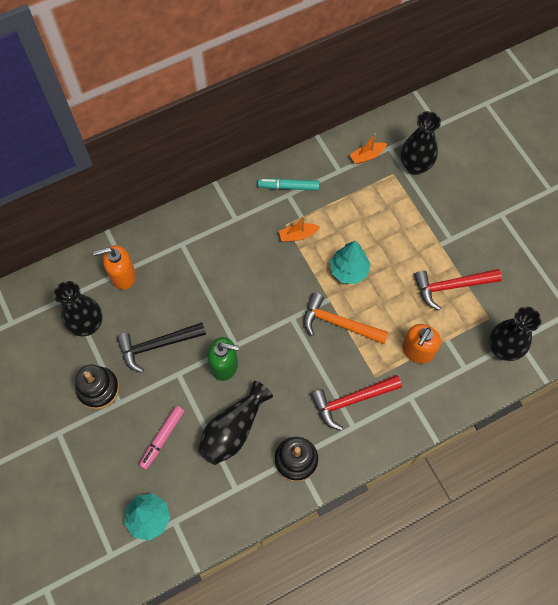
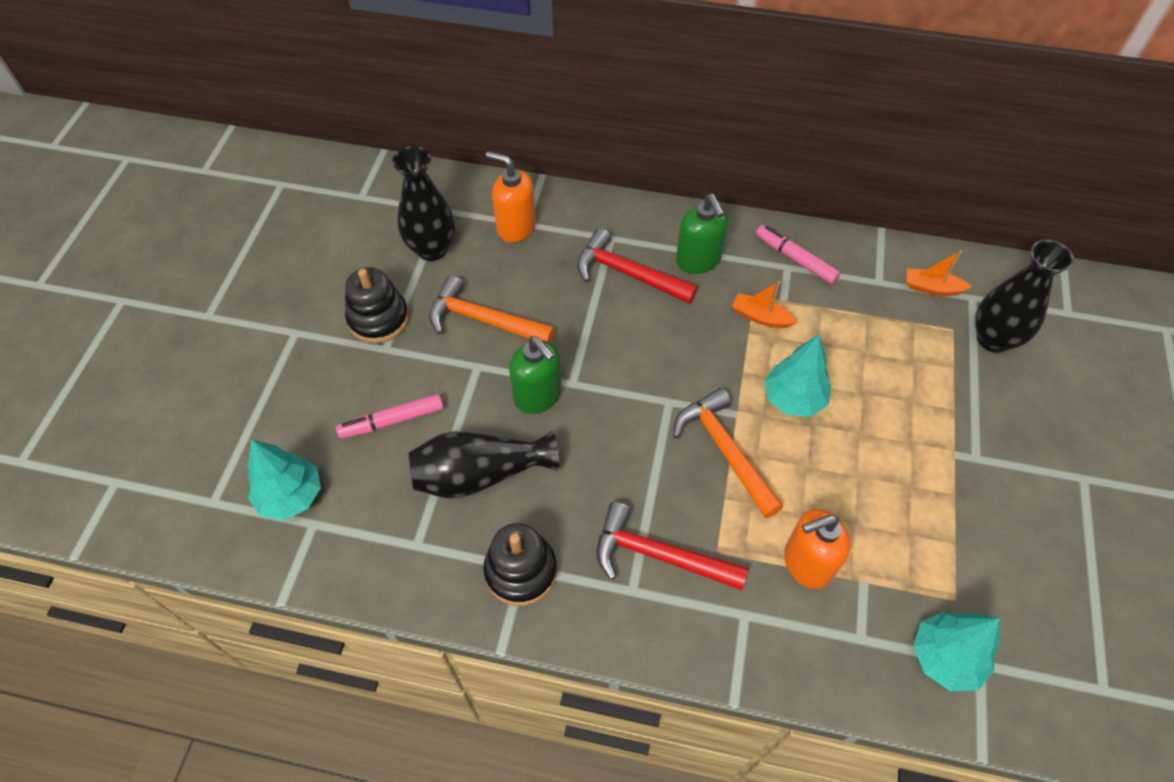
camera: 40 degrees right, 10 degrees down
(157, 345) = (483, 320): black hammer -> orange hammer
(240, 224) = (698, 260): none -> green soap dispenser
(288, 187) = (795, 259): turquoise marker -> pink marker
(451, 286) = (928, 517): red hammer -> red hammer (628, 274)
(503, 348) = (945, 657): black vase -> turquoise tree

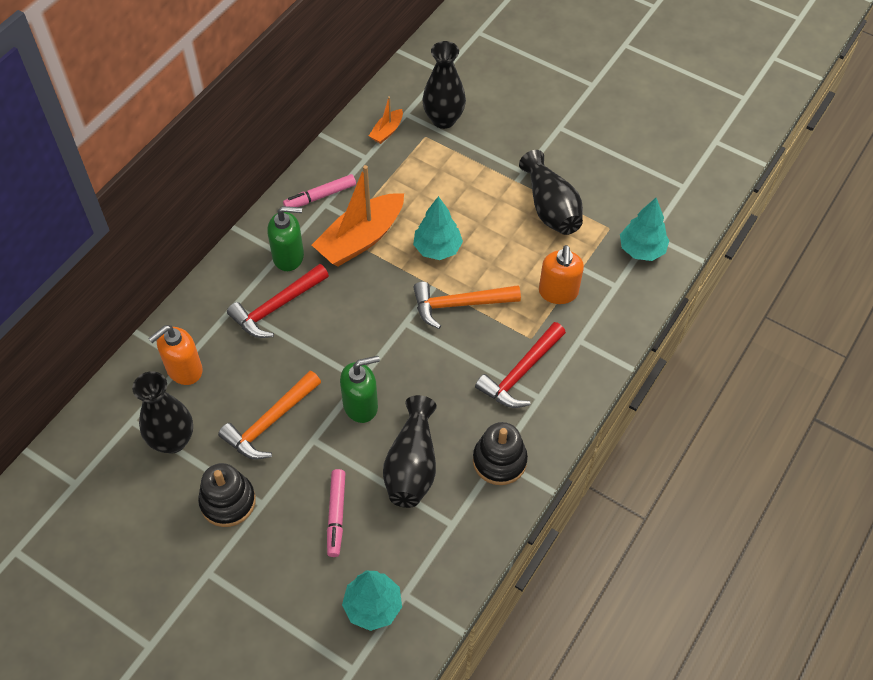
camera: 70 degrees left, 0 degrees up
(760, 317) = (361, 239): orange boat -> orange boat, size x2.13
(939, 510) = (550, 208): none -> black vase

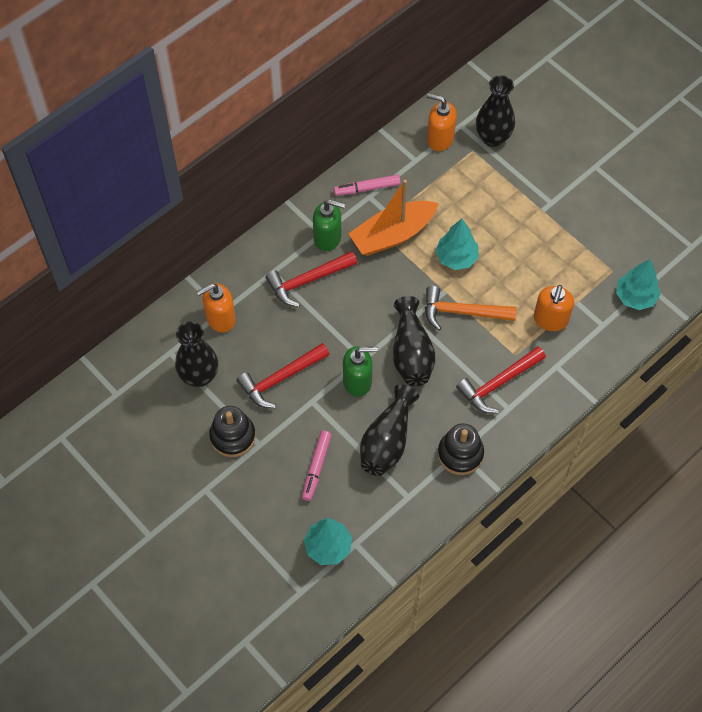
camera: 15 degrees right, 5 degrees up
(270, 422) = (280, 379): orange hammer -> red hammer
(387, 131) = (440, 139): orange boat -> orange soap dispenser
(550, 208) = (565, 241): black vase -> black vase (411, 353)

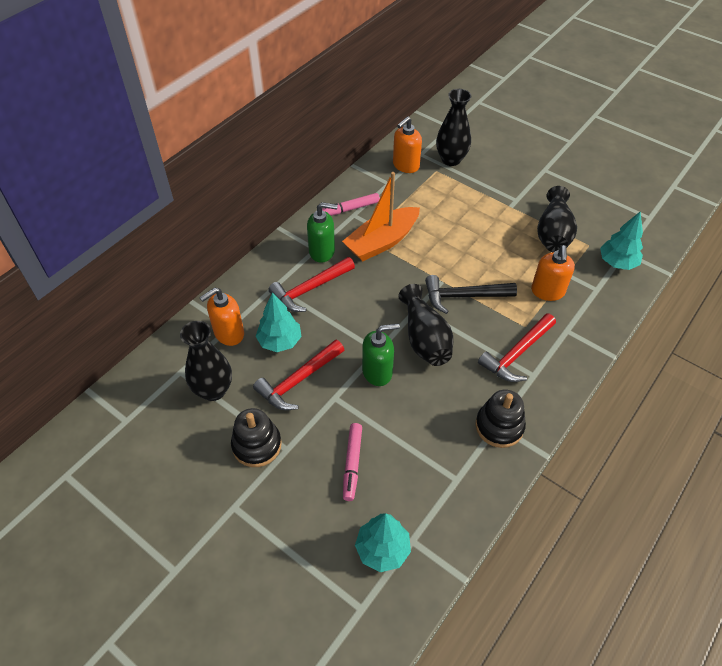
camera: 10 degrees left, 10 degrees down
(387, 441) = (421, 425): black vase -> black vase (553, 233)
(440, 139) = (405, 165): orange soap dispenser -> orange soap dispenser turned 60 degrees counterclockwise
(456, 258) = (445, 252): turquoise tree -> turquoise tree (280, 341)
(462, 312) = (463, 296): orange hammer -> black hammer

